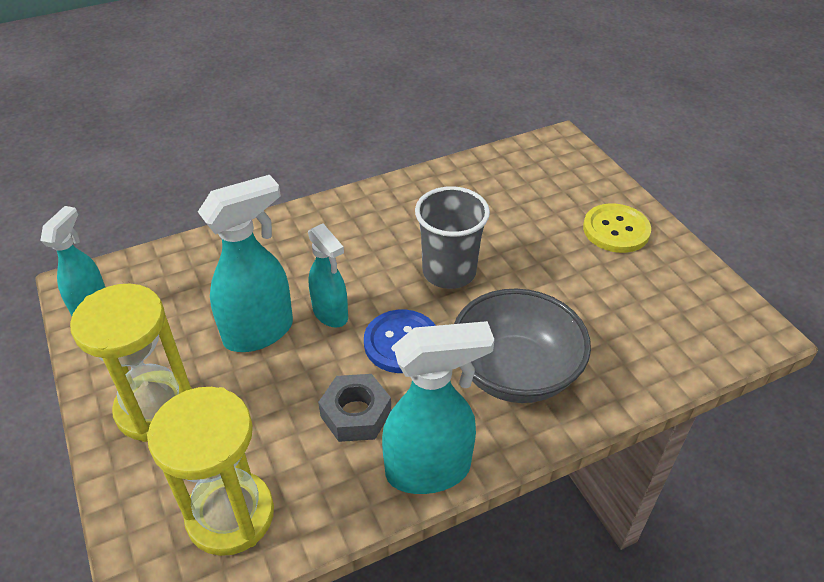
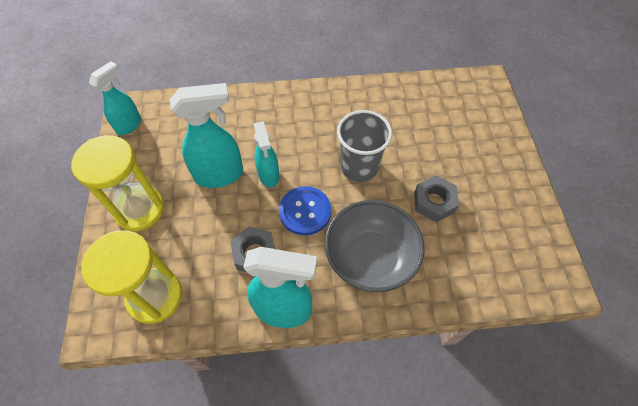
camera: 20 degrees right, 15 degrees up
(563, 286) = (434, 202): none -> grey nut
(616, 230) = (493, 168): yellow button -> none

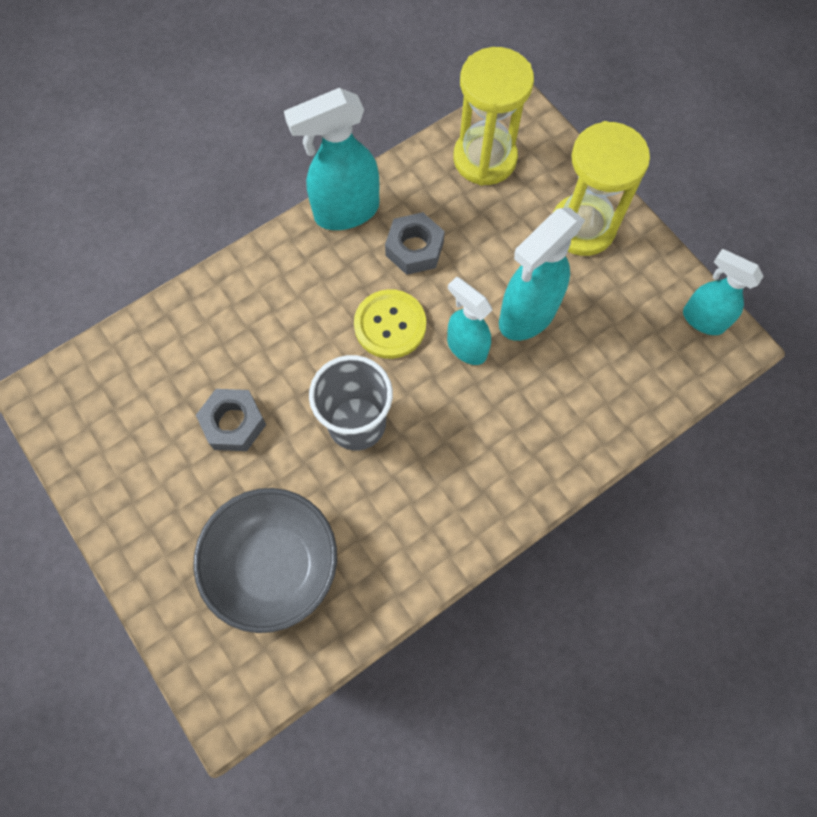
camera: 150 degrees right, 10 degrees up
(129, 125) = (702, 319): turquoise spray bottle -> turquoise spray bottle turned 120 degrees clockwise
(305, 211) = (390, 325): blue button -> yellow button
(370, 258) = (281, 310): grey bowl -> grey bowl (274, 565)

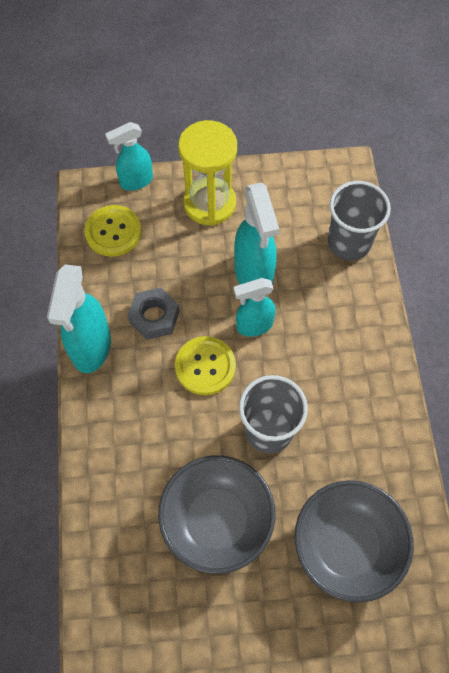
camera: 60 degrees left, 5 degrees down
(233, 423) = (217, 520): grey nut -> grey bowl
(484, 159) = (113, 232): yellow hourglass -> yellow button
(635, 394) = (349, 242): none -> grey cup
(702, 319) = (320, 175): turquoise spray bottle -> turquoise spray bottle (136, 181)

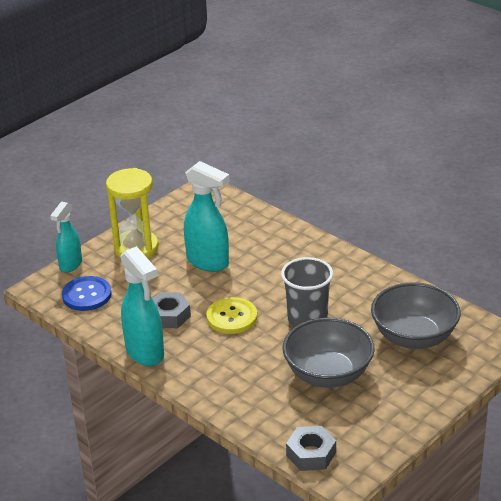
camera: 40 degrees left, 30 degrees down
(102, 610) = (311, 454): none -> grey nut
(113, 232) = (87, 295): yellow button -> blue button
(254, 326) = (238, 283): turquoise spray bottle -> none
(349, 242) = (249, 217): grey cup -> none

